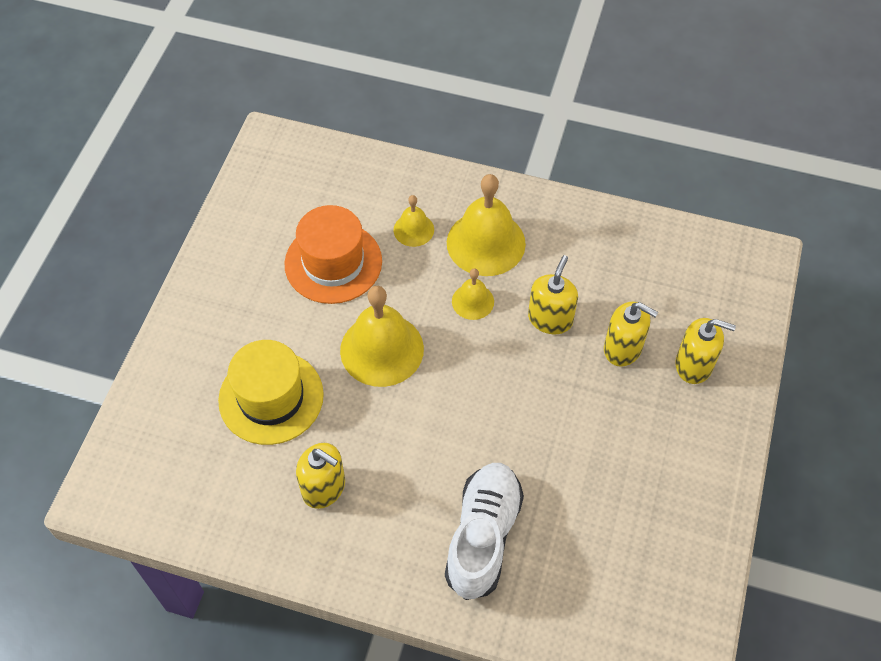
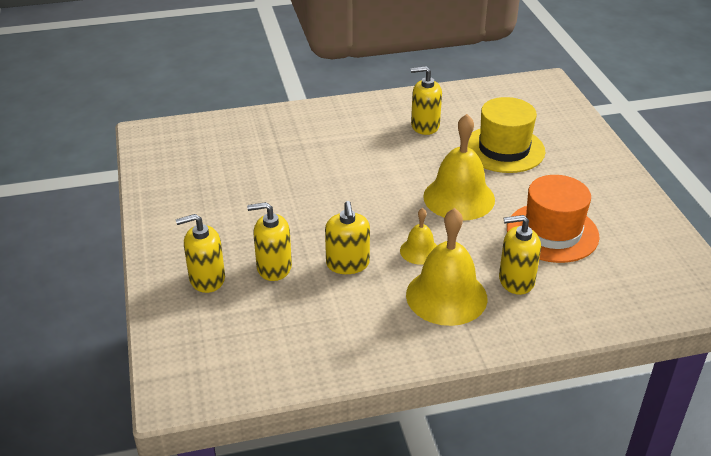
camera: 150 degrees right, 20 degrees down
(413, 229) = (516, 280): yellow bell -> yellow soap dispenser
(483, 536) = (307, 140): white shoe -> none

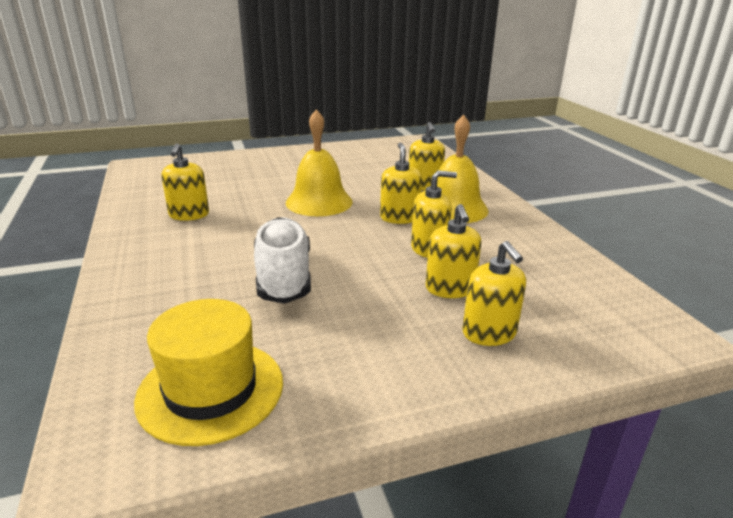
camera: 95 degrees left, 10 degrees down
(307, 180) = (284, 277): none -> white shoe
(419, 251) = (399, 218): yellow bell -> yellow soap dispenser
(504, 149) = (244, 184): yellow hat -> yellow hat (211, 390)
(552, 232) = (363, 173): orange hat -> none

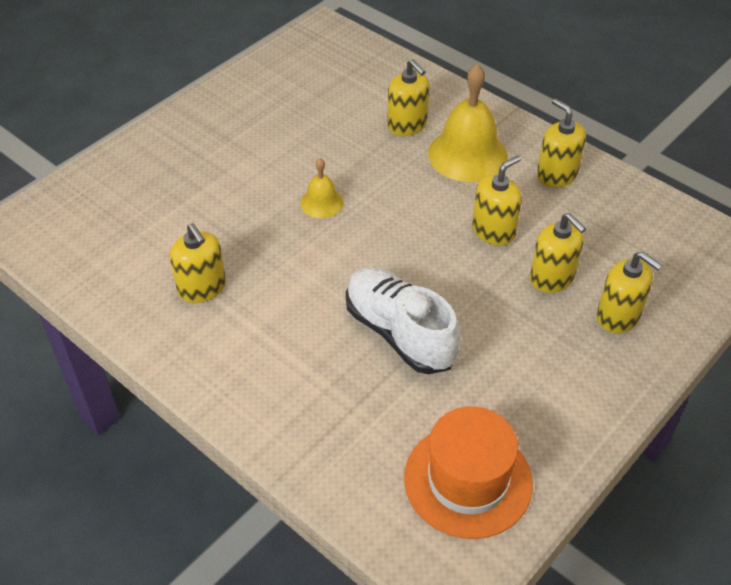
camera: 30 degrees left, 20 degrees up
(211, 390) = (468, 480): yellow hat -> orange hat
(319, 202) = (322, 202): yellow bell -> yellow bell, size x0.52
(399, 218) = (428, 194): yellow soap dispenser -> yellow soap dispenser (556, 175)

